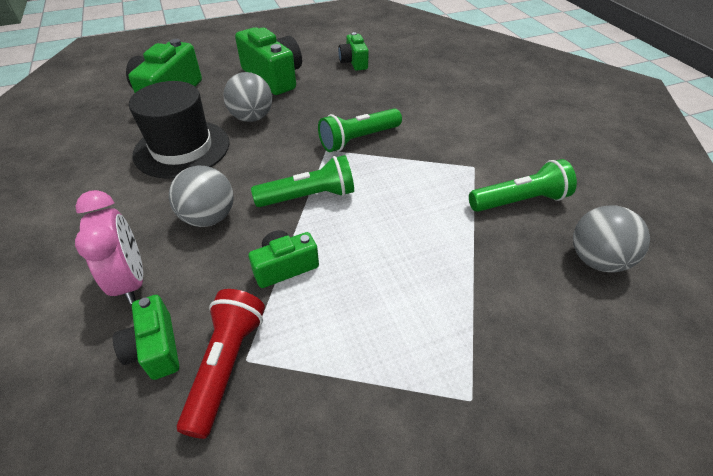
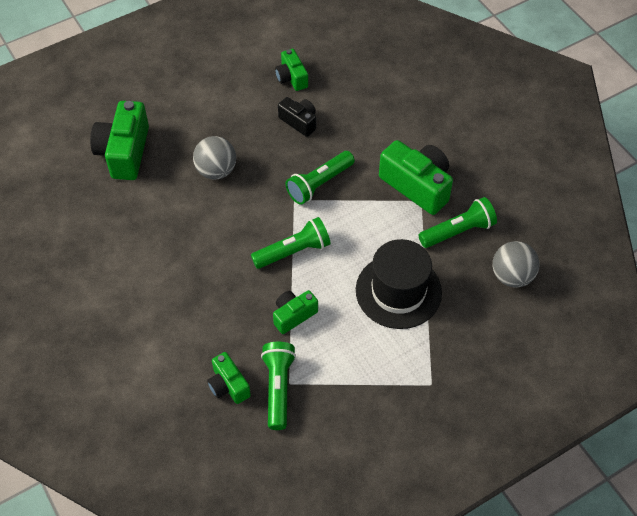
camera: 10 degrees left, 10 degrees up
(131, 280) = (188, 342): pink clock -> none
(182, 148) = (168, 216): black hat -> black hat (398, 291)
(209, 218) = (222, 283): grey ball -> none
(226, 365) = (278, 388): red flashlight -> green flashlight
(273, 77) = (217, 112): green camera -> green camera (417, 185)
(351, 91) = (299, 122): none -> black camera

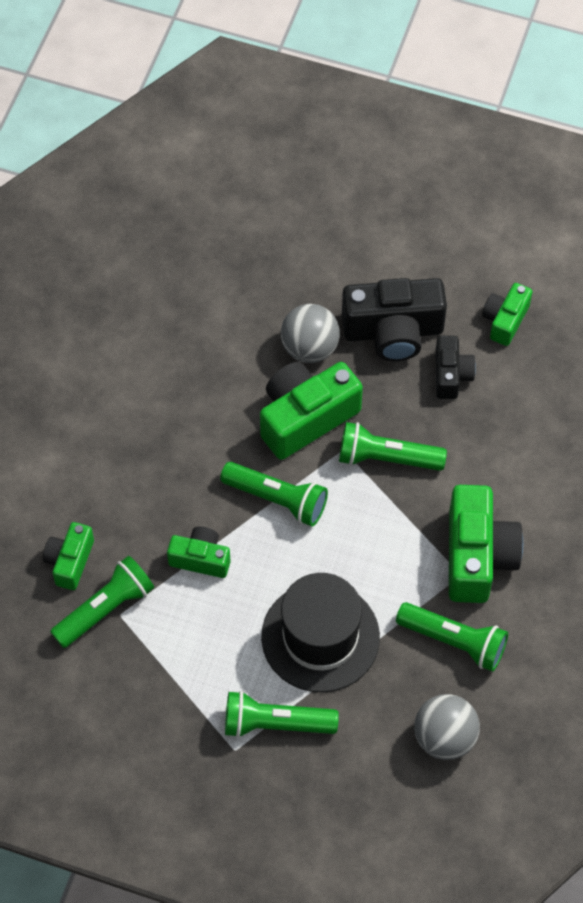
camera: 50 degrees right, 5 degrees up
(124, 152) = (252, 246): green camera -> green camera (305, 417)
(246, 128) = (393, 331): none -> black camera
(432, 351) = (275, 723): none -> green flashlight

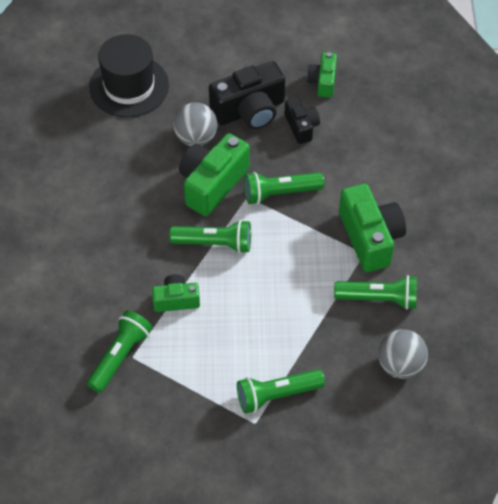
camera: 20 degrees left, 5 degrees down
(70, 561) = (80, 332): green camera -> none
(320, 637) = (284, 326): black hat -> black hat (129, 86)

